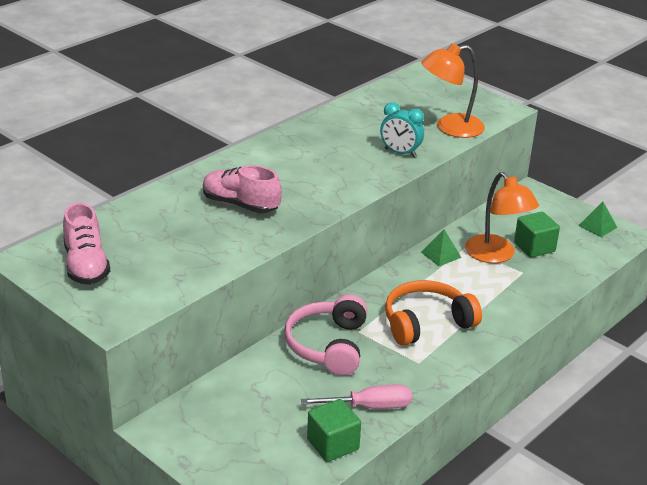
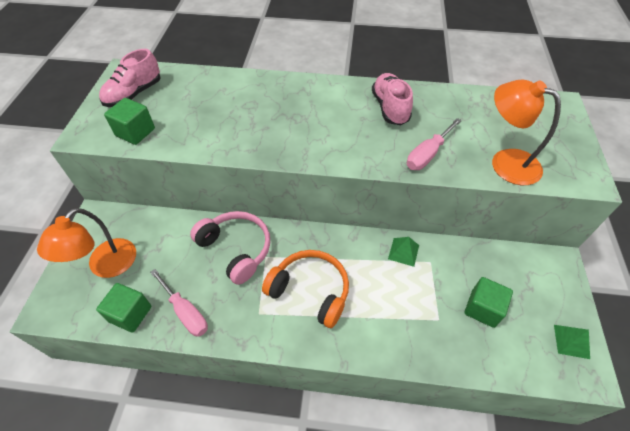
camera: 55 degrees right, 20 degrees up
(157, 284) = (135, 132): none -> green cube
(240, 205) = (263, 116): pink shoe -> pink shoe (390, 108)
(328, 346) = (236, 249): pink headphones -> pink headphones turned 75 degrees clockwise
(400, 153) = (428, 154): turquoise clock -> pink screwdriver
(496, 255) = (441, 288): orange lamp -> orange lamp (106, 266)

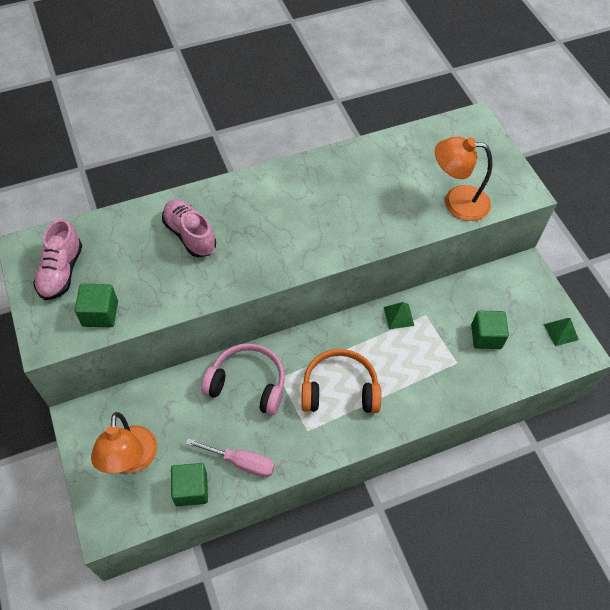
camera: 30 degrees left, 5 degrees up
(390, 108) = (331, 184): pink shoe -> pink shoe (190, 235)
(428, 154) = (390, 221): pink screwdriver -> none

